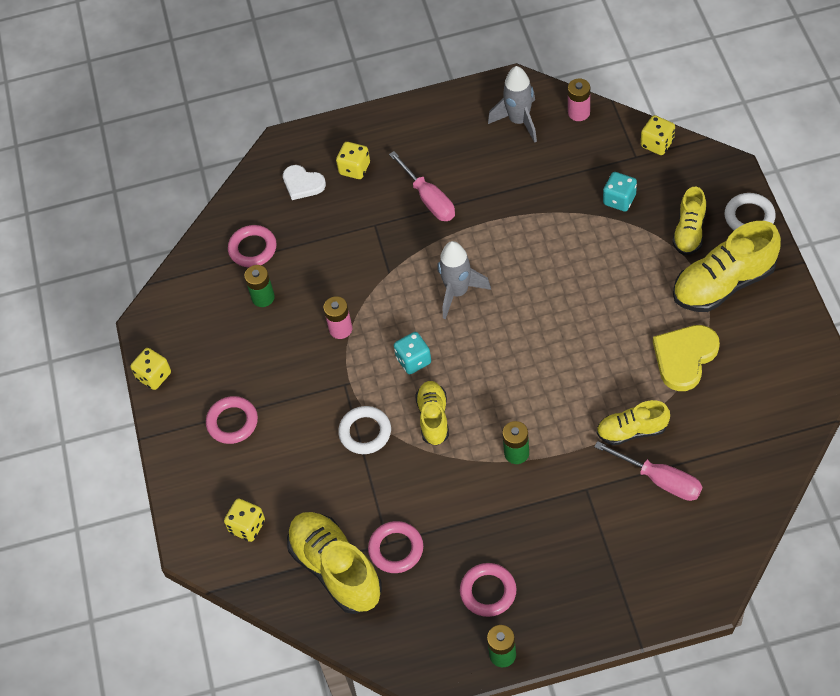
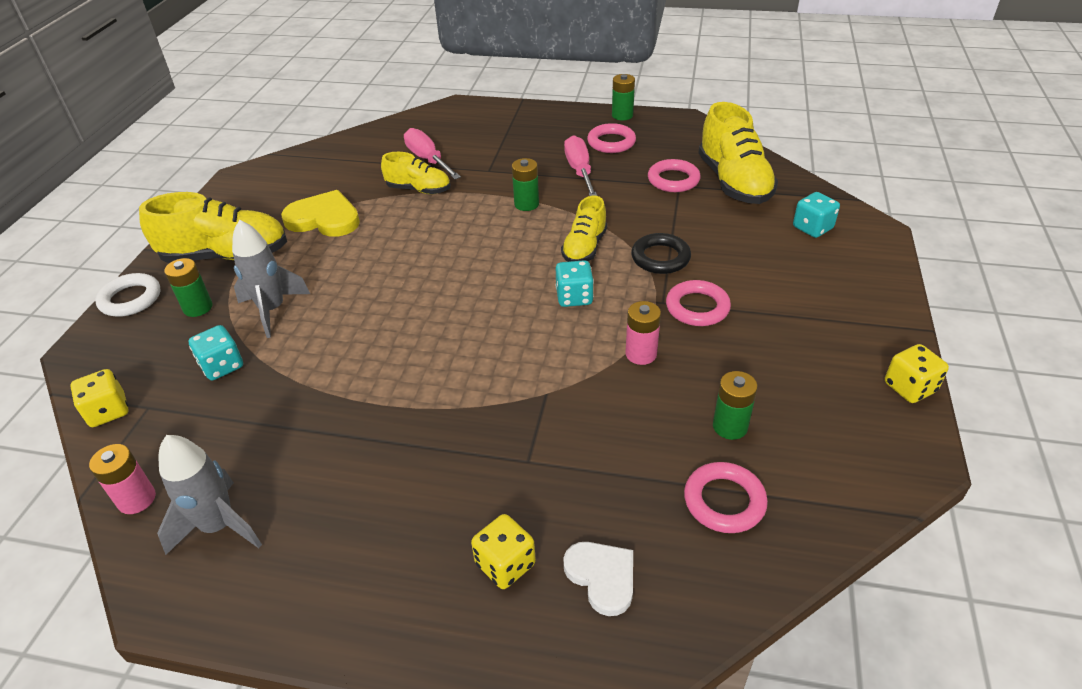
camera: 160 degrees left, 15 degrees down
(232, 422) = (809, 309): pink ring -> pink ring (697, 307)
(247, 526) = (812, 228): yellow dice -> turquoise dice
(365, 432) = (660, 258): white ring -> black ring
(429, 199) = (432, 464): pink screwdriver -> pink screwdriver (579, 171)
(457, 292) = (481, 341): grey rocket -> grey rocket (272, 310)
(684, 357) = (324, 219): yellow heart -> yellow heart turned 135 degrees counterclockwise
(689, 232) = (198, 307): yellow shoe -> green battery

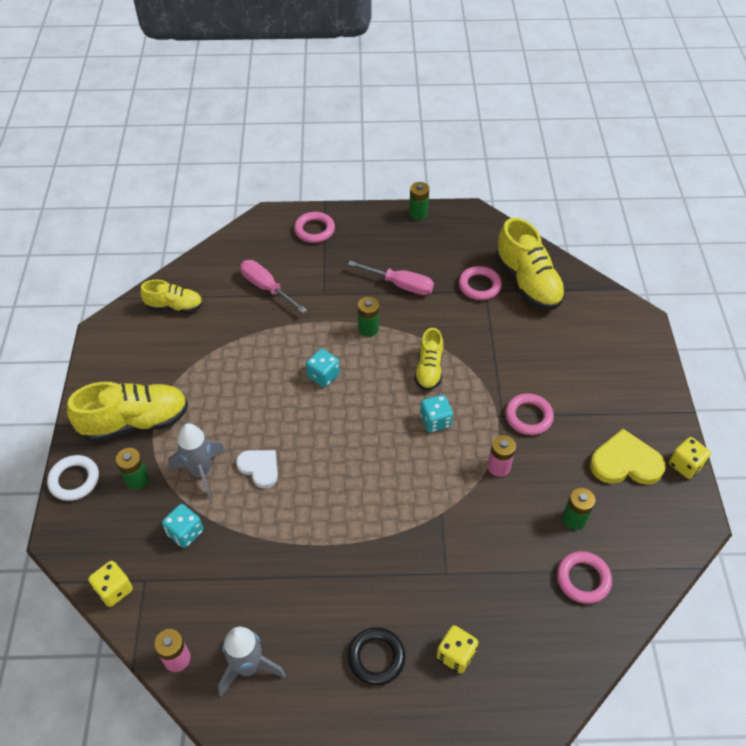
camera: 15 degrees left, 10 degrees up
(324, 219) = (202, 368): yellow heart -> yellow heart (625, 462)
(419, 190) = (272, 324): yellow shoe -> yellow shoe (174, 306)
(579, 171) = (401, 285): pink screwdriver -> pink screwdriver turned 135 degrees clockwise
(602, 577) = (520, 650): white heart -> white heart (259, 468)
(611, 142) = (417, 248): pink ring -> pink ring (314, 230)
(660, 258) = (490, 371): black ring -> black ring (376, 657)
(812, 228) = (596, 324): turquoise dice -> turquoise dice (323, 375)

